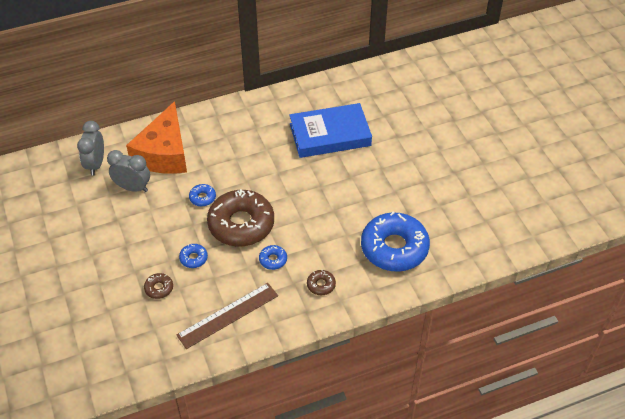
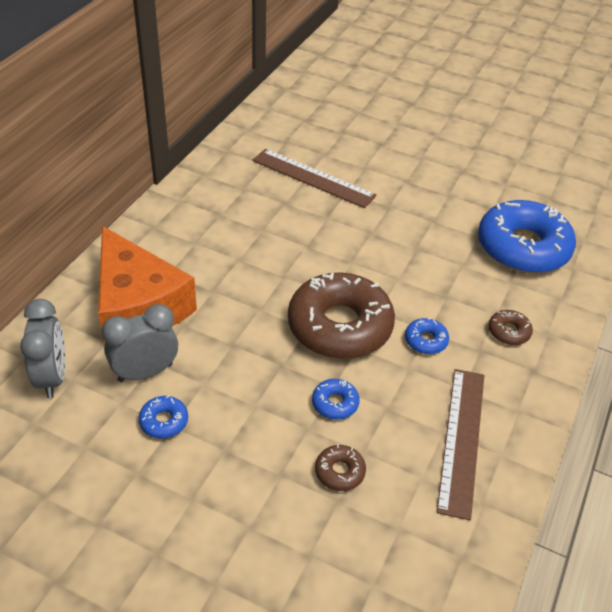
camera: 45 degrees left, 5 degrees down
(95, 164) = (52, 377): grey clock -> grey clock turned 150 degrees counterclockwise
(202, 198) = (254, 326): blue donut -> blue donut (164, 421)
(330, 135) = (313, 178): blue book -> brown ruler

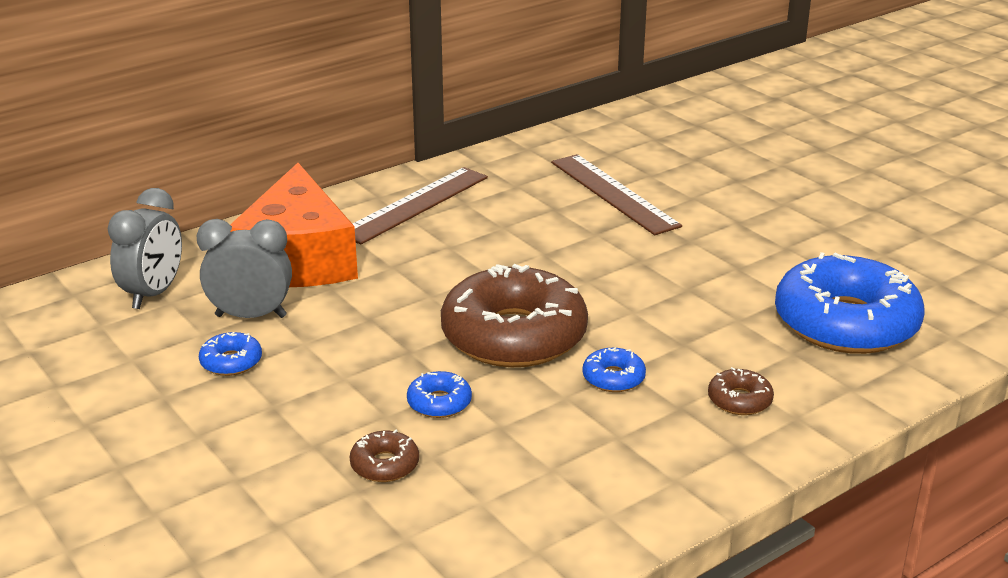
camera: 30 degrees right, 15 degrees down
(462, 439) = (569, 483): brown ruler -> brown ruler (415, 205)

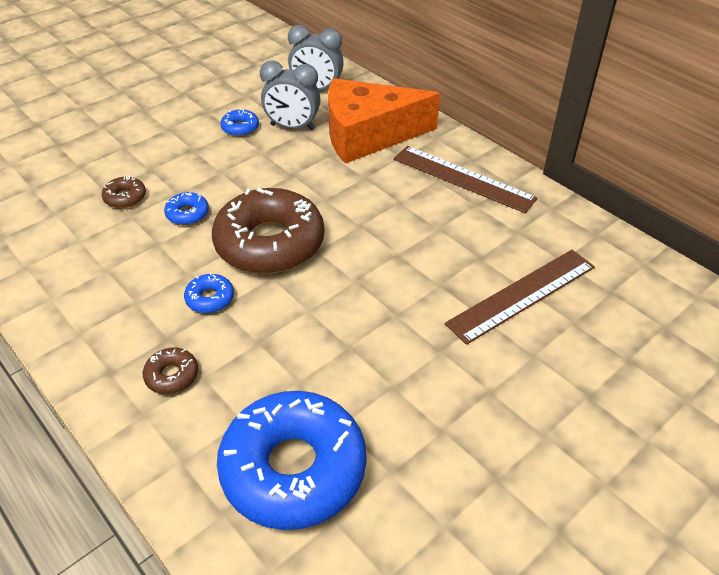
camera: 85 degrees right, 15 degrees up
(251, 316) = (292, 127): grey clock -> grey clock turned 105 degrees clockwise

